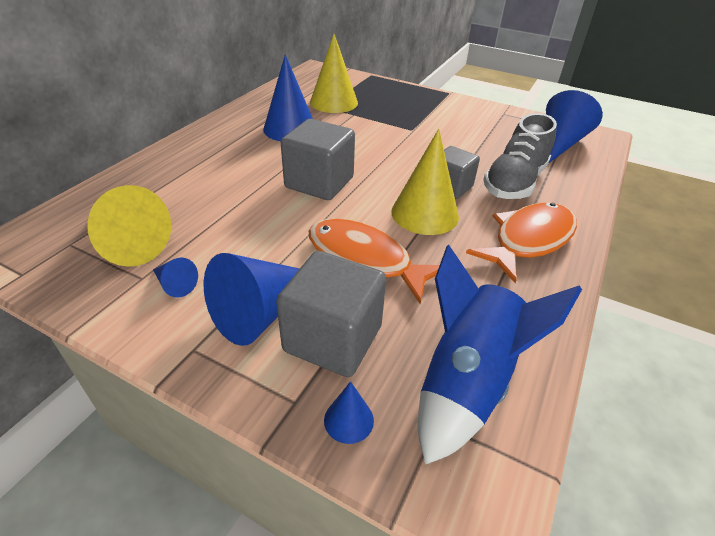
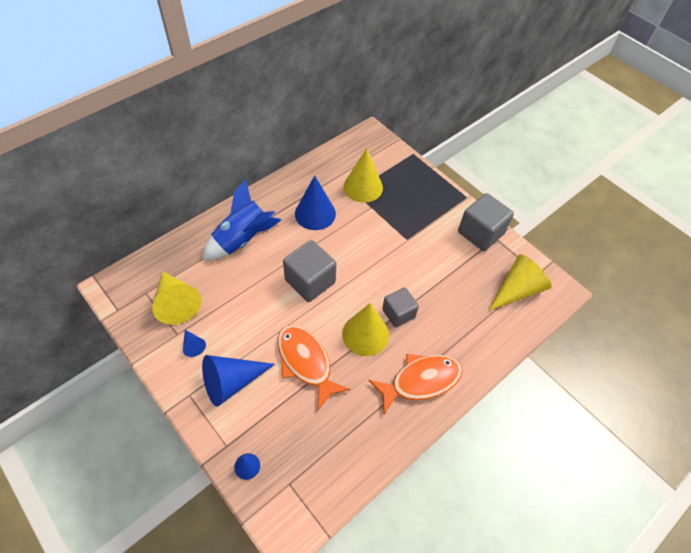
camera: 20 degrees right, 15 degrees up
(333, 338) = (261, 414): grey cube -> grey cube (480, 233)
(466, 382) = (316, 468): blue rocket -> blue rocket (242, 239)
(514, 182) = (448, 323): grey shoe -> none
(560, 143) = (517, 290): blue cone -> yellow cone

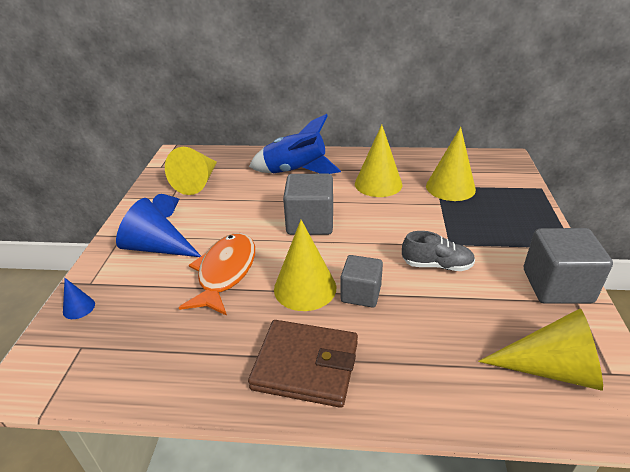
camera: 50 degrees right, 20 degrees down
(315, 213) = (378, 184): blue cone -> yellow cone
(415, 261) = (436, 265): none -> grey shoe
(420, 381) = (306, 366): orange fish -> brown wallet

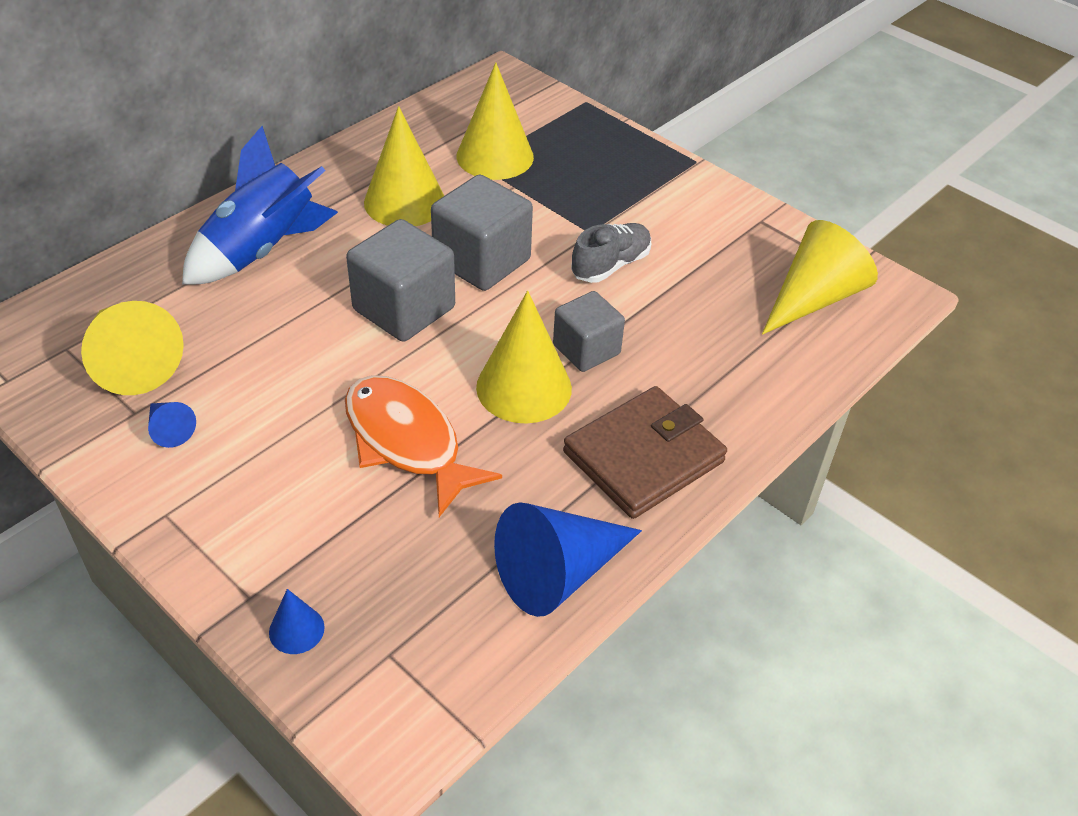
camera: 55 degrees left, 10 degrees up
(156, 247) = (254, 486): blue cone -> blue cone (559, 573)
(557, 286) = (731, 214): grey cube -> grey cube (482, 261)

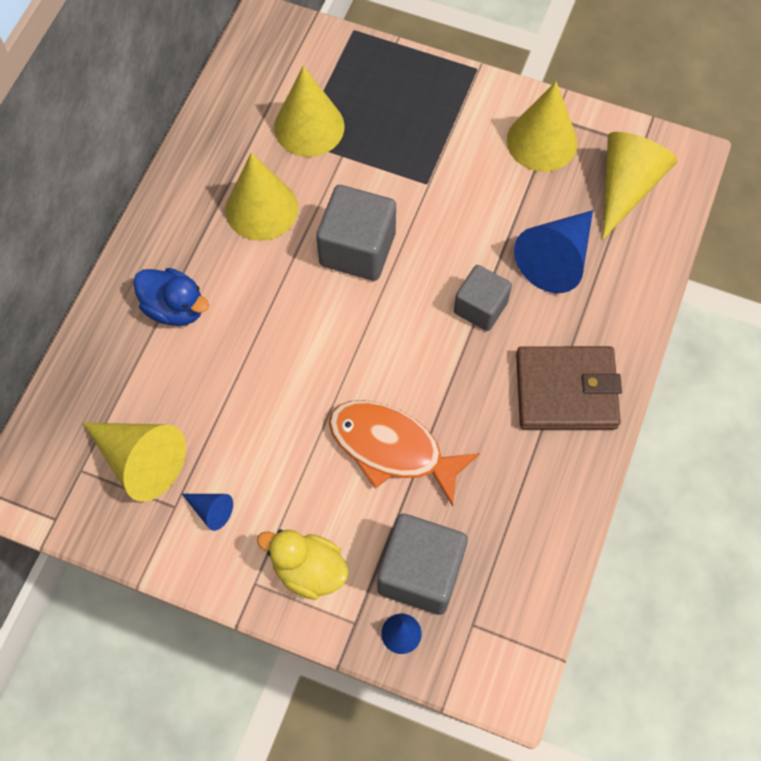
camera: 20 degrees left, 20 degrees up
(234, 524) = (308, 570): none -> yellow duck
(262, 250) = (175, 308): blue rocket -> blue duck
(404, 309) = (322, 323): grey cube -> grey cube (420, 572)
(524, 387) = (451, 363): yellow cone -> yellow cone (542, 141)
(559, 573) = (552, 513): blue cone -> blue cone (556, 258)
(610, 265) = (460, 213): grey shoe -> none
(644, 457) = (566, 391): brown wallet -> brown wallet turned 60 degrees clockwise

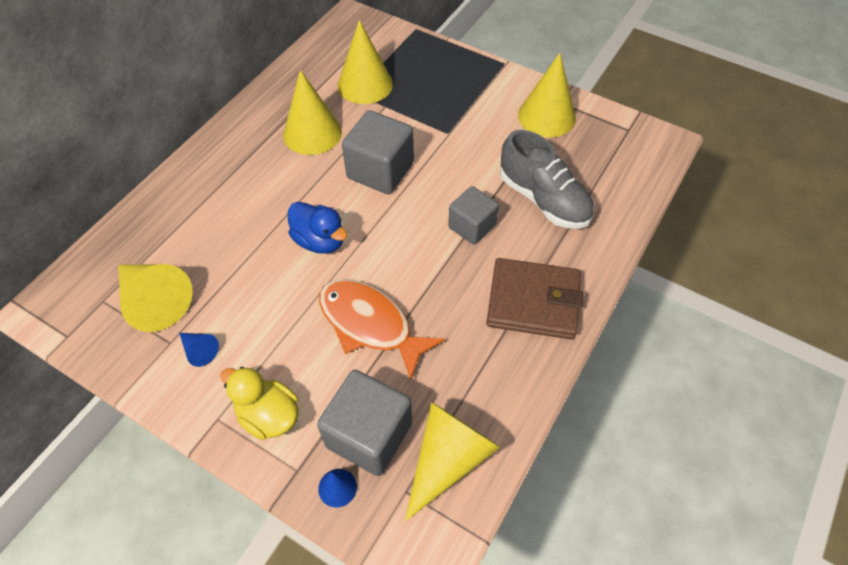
camera: 10 degrees right, 10 degrees down
(175, 308) = (222, 192): blue duck -> blue duck (320, 241)
(556, 258) = (543, 199): blue cone -> grey shoe
(626, 187) = (611, 156): yellow cone -> yellow cone (448, 459)

